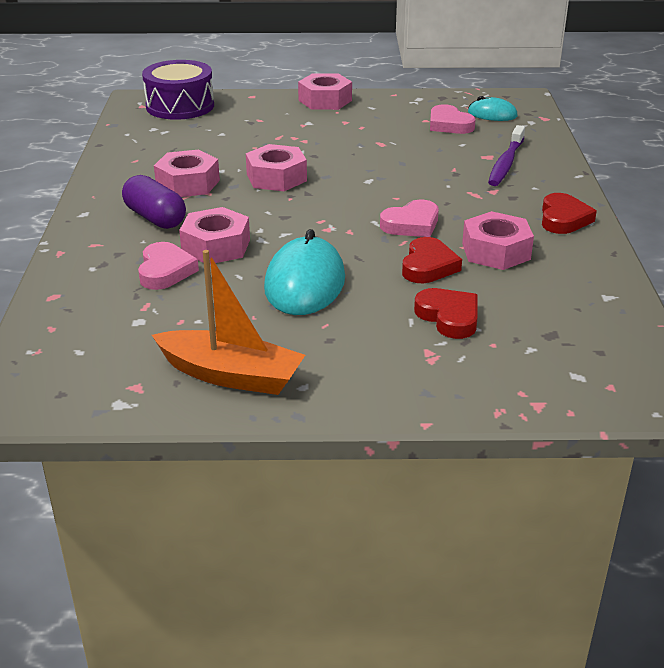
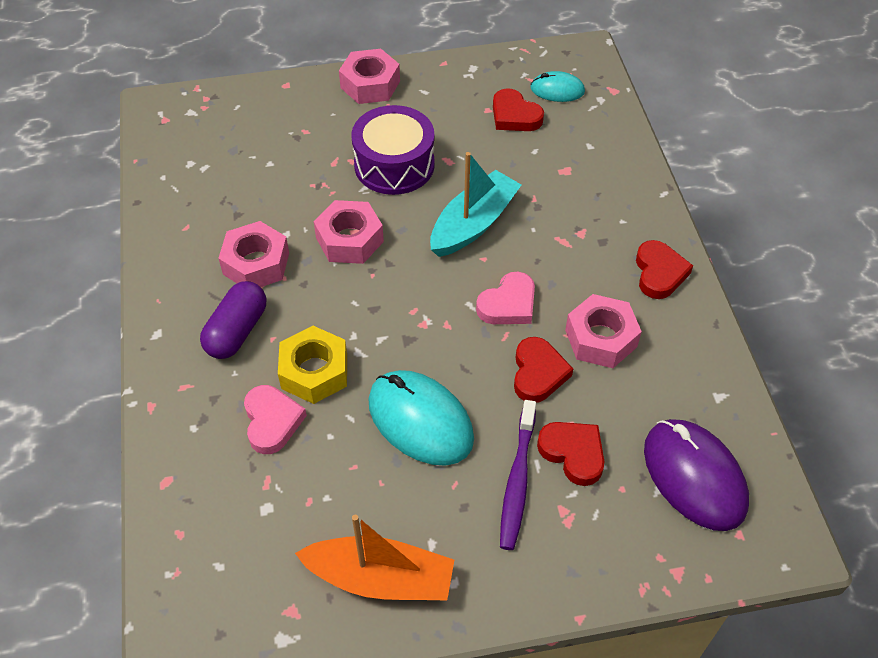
camera: 10 degrees left, 20 degrees up
(155, 218) = (237, 331): purple capsule -> purple capsule turned 75 degrees clockwise
(180, 106) = (209, 115): purple drum -> purple drum (394, 165)
(216, 246) = (314, 372): pink nut -> yellow nut
(305, 283) = (420, 420): turquoise mouse -> turquoise mouse turned 45 degrees counterclockwise
(393, 178) = (473, 224): none -> turquoise boat
(449, 124) = (514, 116): pink heart -> red heart
(506, 163) = (586, 181): purple toothbrush -> purple toothbrush (517, 481)
(570, 343) = (694, 476): none -> purple mouse

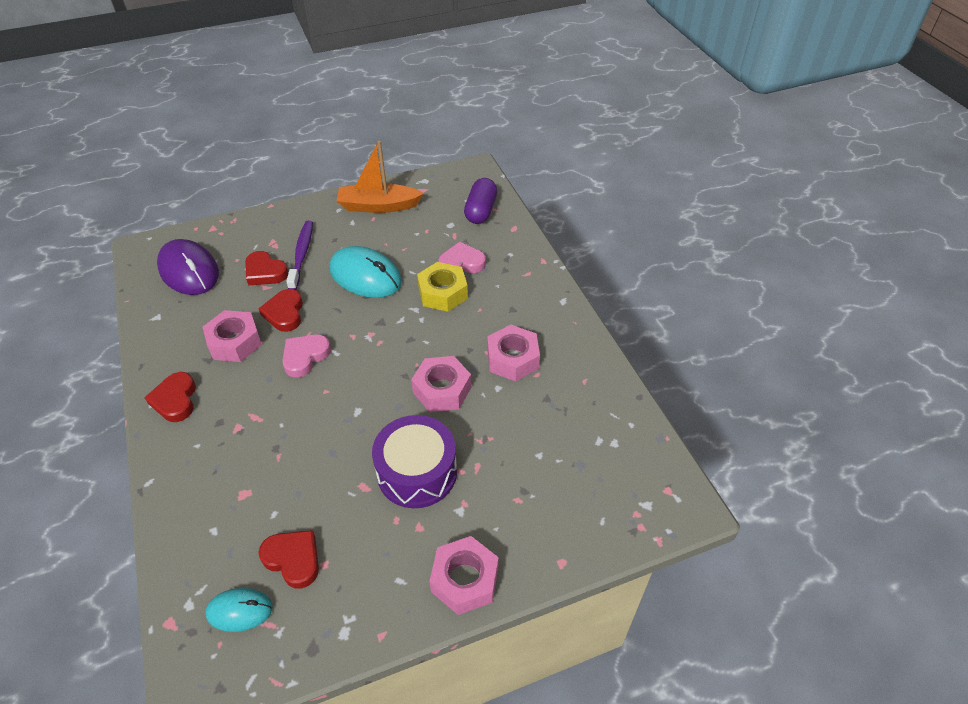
camera: 170 degrees right, 5 degrees down
(237, 331) = (506, 310): purple capsule -> purple capsule (480, 211)
(272, 421) = (462, 263): pink heart -> pink heart turned 105 degrees clockwise
(473, 224) = (335, 421): turquoise boat -> none

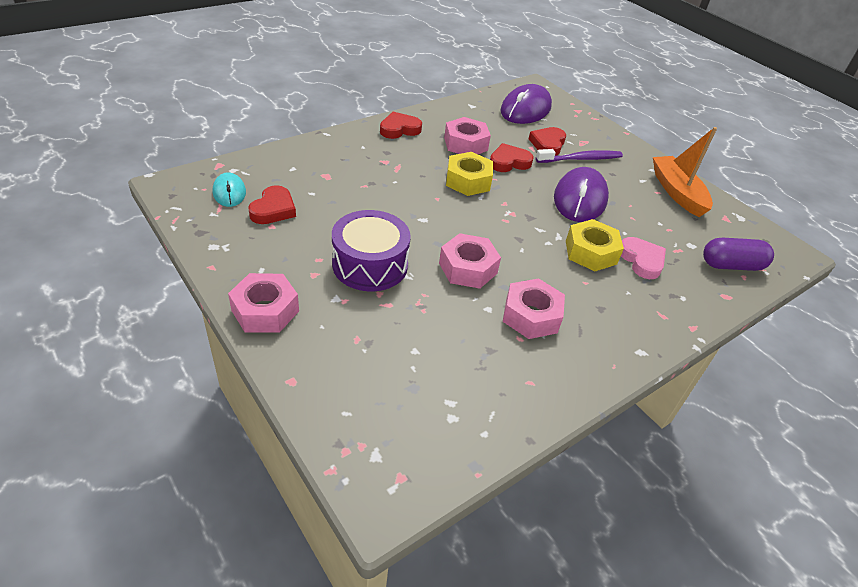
camera: 70 degrees right, 5 degrees down
(305, 357) = (468, 181): pink heart -> yellow nut
(365, 276) = (580, 199): turquoise mouse -> purple mouse

